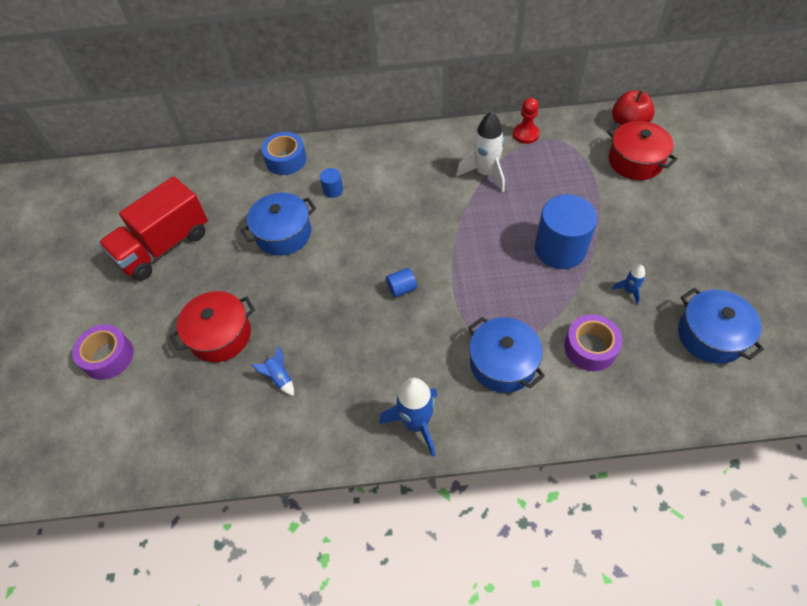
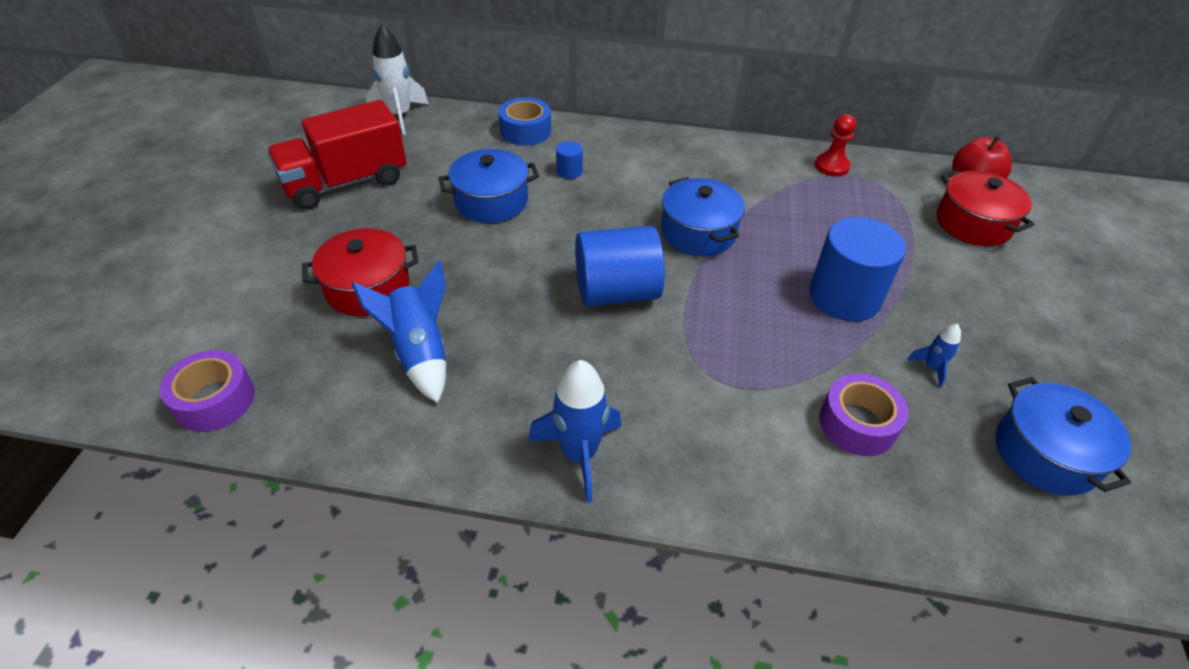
camera: 10 degrees right, 10 degrees down
(108, 357) = (224, 278): purple tape -> purple tape (215, 400)
(279, 378) = (420, 352): blue rocket -> blue rocket, size x2.00
(401, 288) = (616, 292): blue cylinder -> blue cylinder, size x2.29
(485, 173) = (767, 195): white rocket -> white rocket (400, 116)
(502, 363) = (725, 411): blue pot -> blue pot (698, 232)

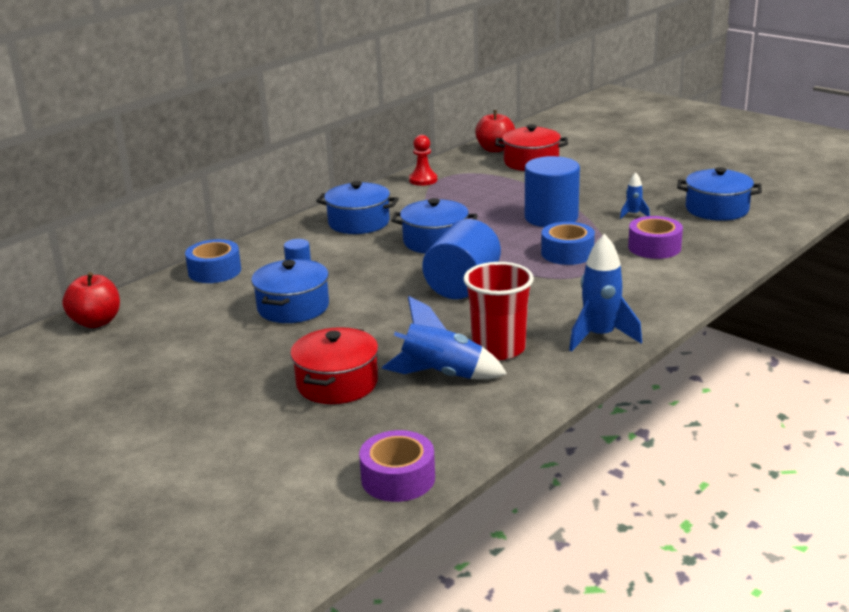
camera: 55 degrees left, 20 degrees down
(346, 182) = (168, 368): red truck -> none
(400, 116) = (96, 322): white rocket -> red apple
(497, 375) = (499, 348): none -> red cup
(692, 167) = (359, 222): none -> blue pot
(765, 346) = (567, 253): none -> blue tape

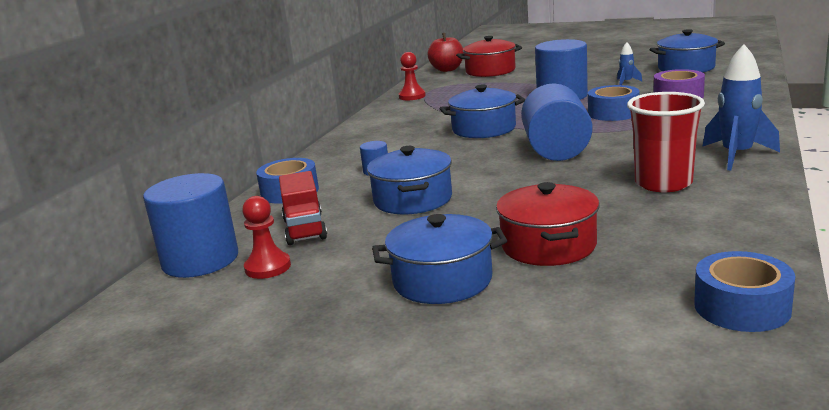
camera: 20 degrees left, 5 degrees down
(96, 322) = (200, 260): red apple -> blue cylinder
(133, 343) = (268, 267): none -> red pawn
(189, 314) = (304, 229): none -> red truck
(359, 222) = (392, 131): blue pot -> blue pot (442, 280)
(398, 478) = (742, 307): purple tape -> blue tape
(442, 375) = (642, 213): blue rocket -> none

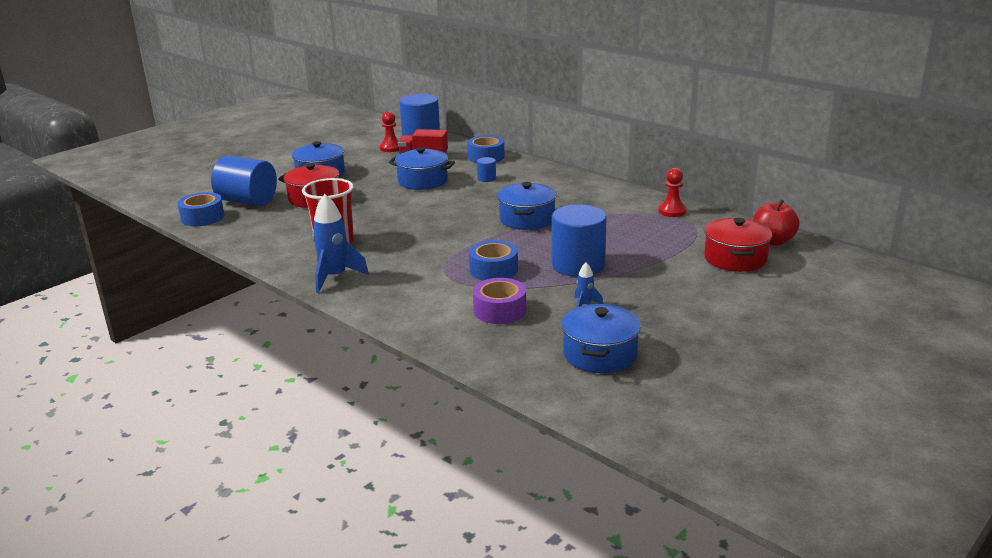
camera: 110 degrees right, 5 degrees up
(556, 150) = (440, 230): blue cylinder -> blue cylinder (247, 201)

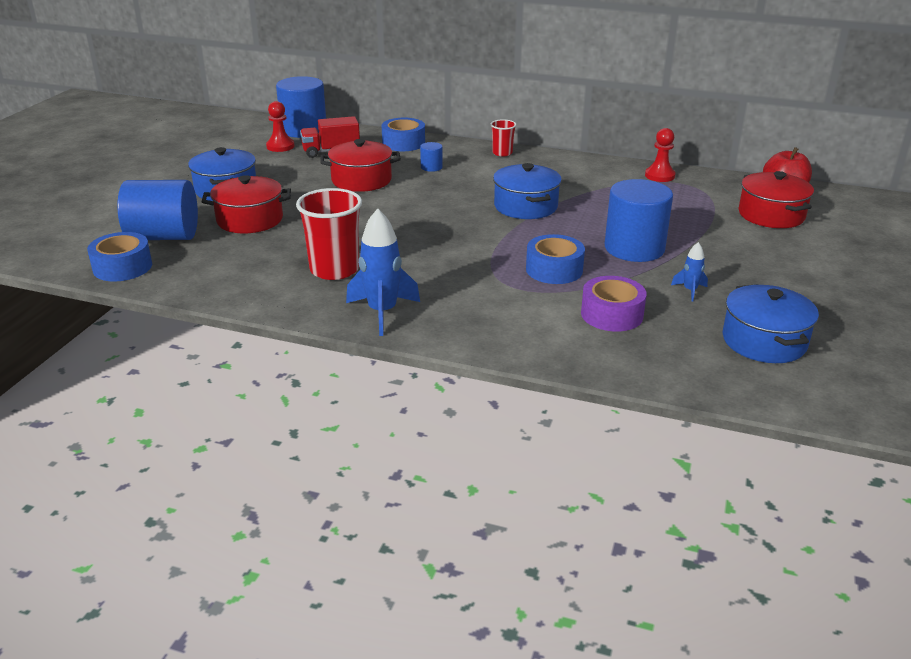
camera: 25 degrees left, 5 degrees up
(423, 181) = (361, 180): blue pot -> red pot
(556, 175) = (502, 153): none -> red cup

